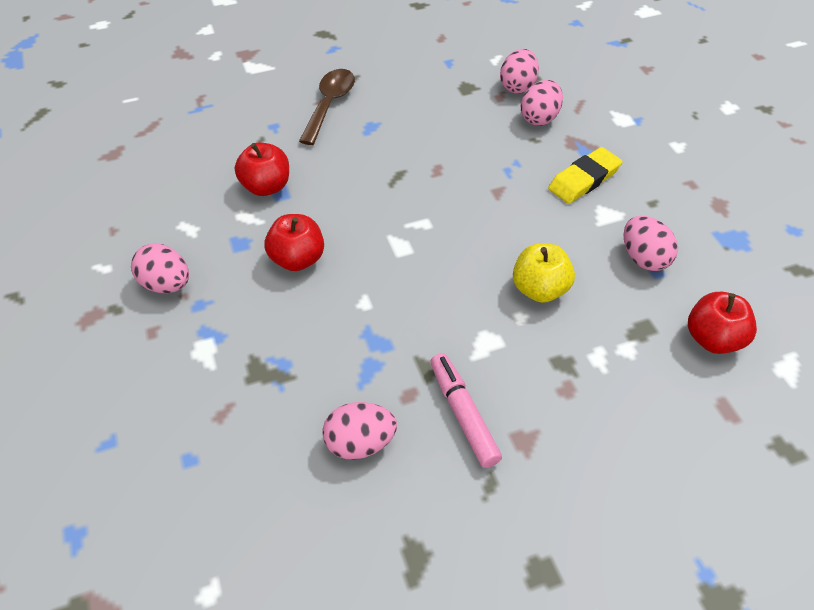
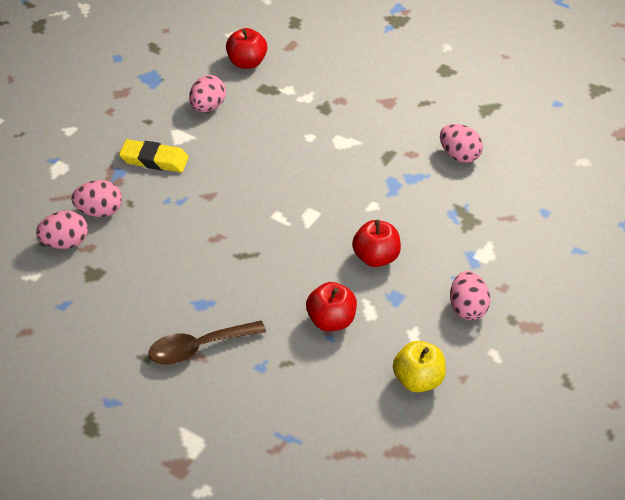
camera: 130 degrees left, 5 degrees down
(463, 414) = (399, 129): pink marker -> none
(539, 289) = (280, 138): yellow apple -> yellow apple (417, 380)

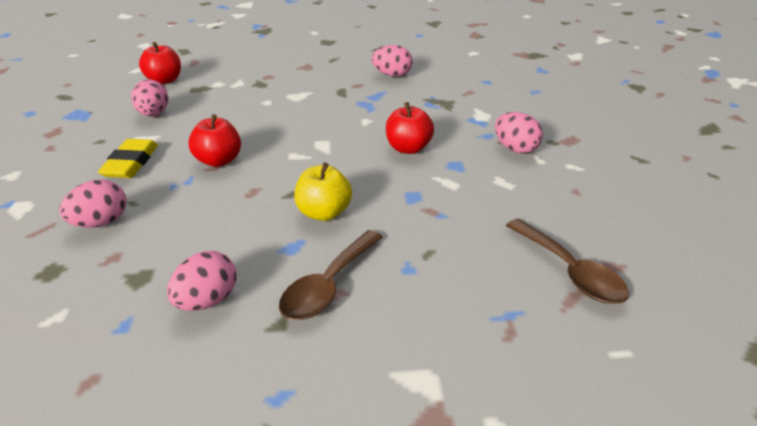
camera: 35 degrees left, 10 degrees down
(65, 243) = (78, 266): pink egg -> pink egg (207, 300)
(154, 160) = (131, 163): yellow eraser -> yellow eraser turned 60 degrees counterclockwise
(331, 321) = (426, 203): red apple -> red apple (219, 161)
(367, 435) = (569, 271): none -> brown spoon
(417, 380) = (548, 209): yellow apple -> yellow apple (324, 213)

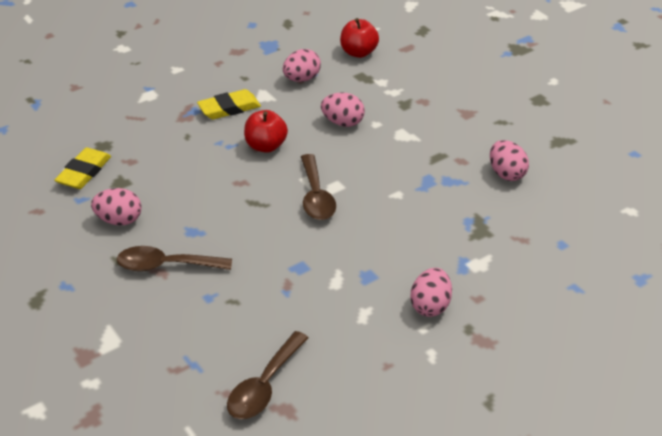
camera: 60 degrees right, 5 degrees up
(76, 305) = (84, 172): none -> yellow eraser
(101, 222) = (158, 136): pink egg -> pink egg (343, 122)
(324, 157) = (316, 196): none -> brown spoon
(324, 213) = (242, 229): yellow apple -> none
(408, 148) = (371, 238): red apple -> none

